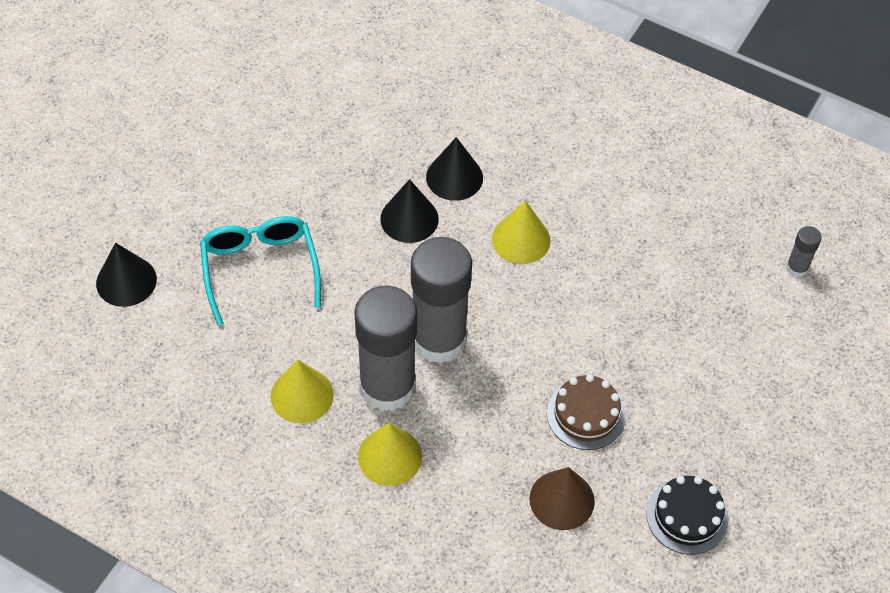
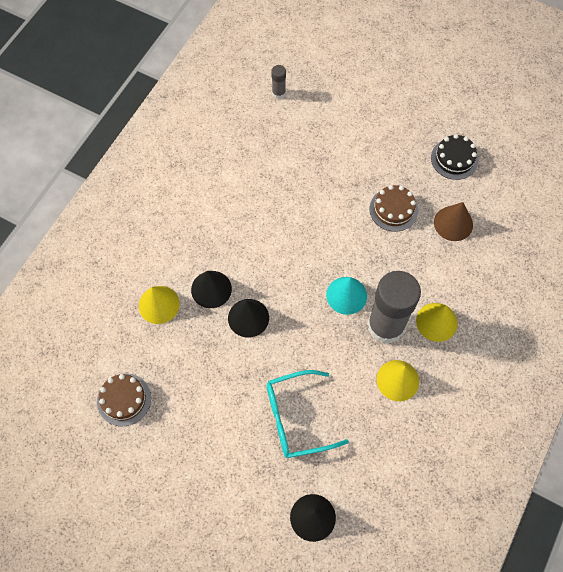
camera: 90 degrees left, 10 degrees up
(305, 87) = (124, 399): none -> brown cake
(439, 339) = (346, 295): grey glue stick -> turquoise cone
(521, 239) = (263, 246): yellow cone -> yellow cone (159, 304)

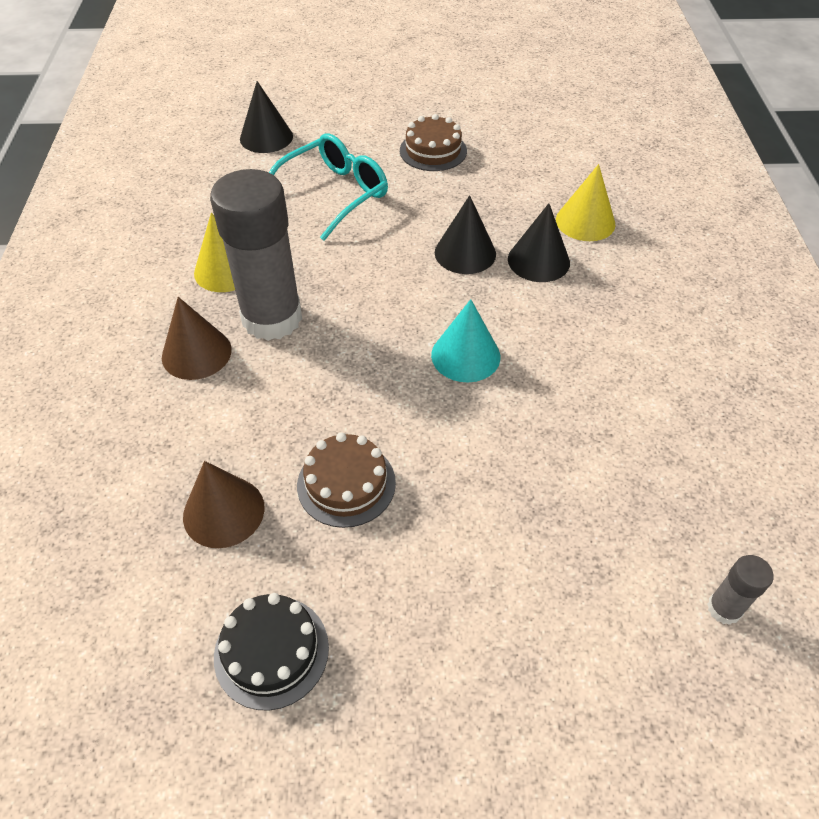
camera: 150 degrees right, 15 degrees down
(124, 399) = (535, 141): brown cake -> brown cake (433, 151)
(346, 295) = (350, 329): turquoise cone -> turquoise cone (465, 355)
(436, 322) = (196, 353): yellow cone -> brown cone

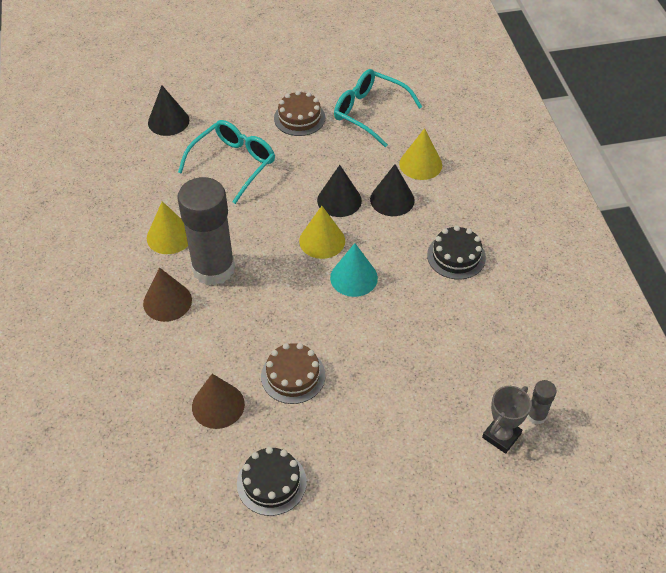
camera: 10 degrees left, 0 degrees up
(430, 301) = (322, 240): none -> yellow cone
(526, 154) = (370, 113): none -> turquoise glasses
(620, 346) = (456, 256): none -> black cake
(661, 634) = (501, 436): none -> grey trophy

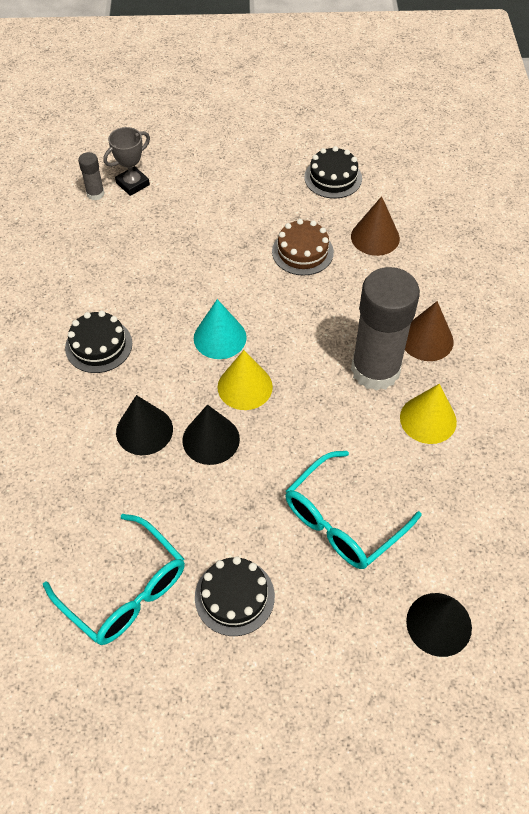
camera: 170 degrees left, 5 degrees up
(299, 118) = (234, 596): brown cake -> black cake
(420, 164) = (87, 480): yellow cone -> none

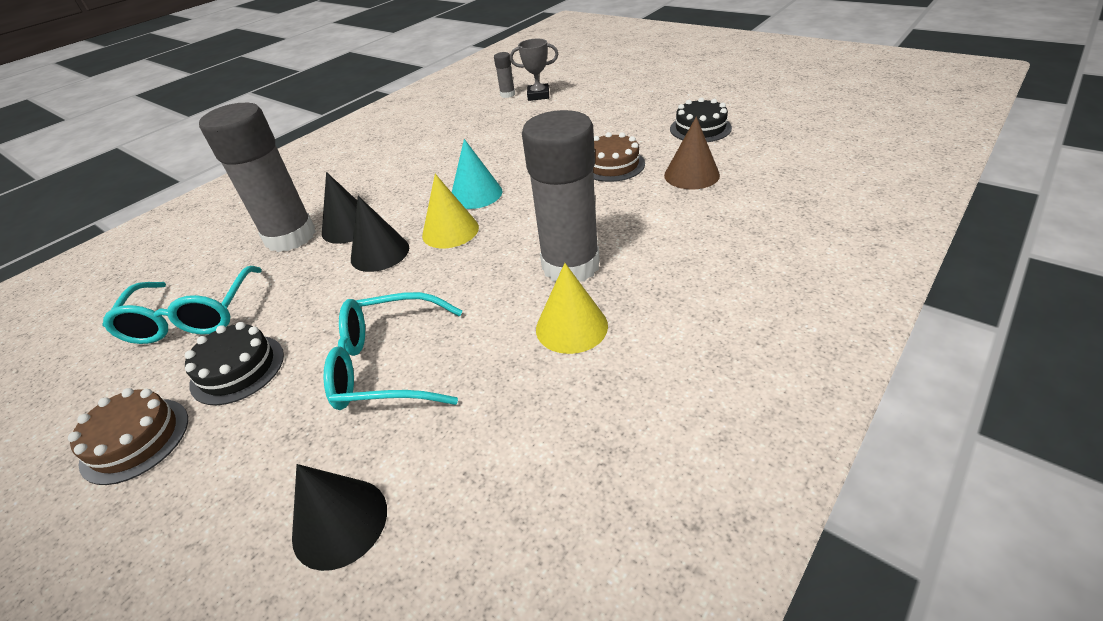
camera: 45 degrees right, 15 degrees down
(98, 345) = (394, 169): black cake -> none
(99, 470) = (290, 237): none -> grey glue stick
(235, 688) = (135, 440): none -> brown cake
(426, 339) = (651, 263): brown cone -> none

